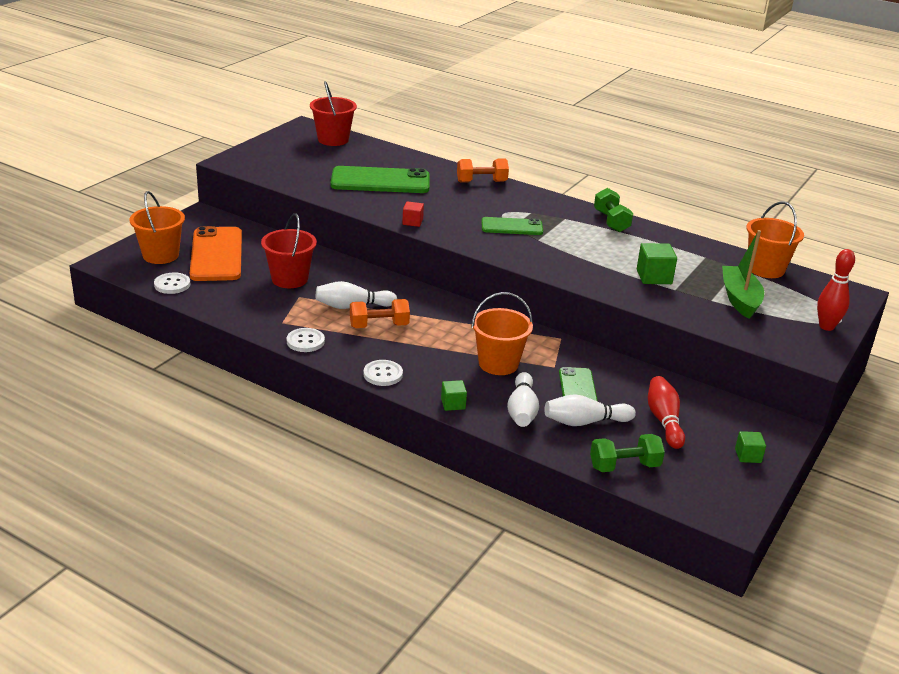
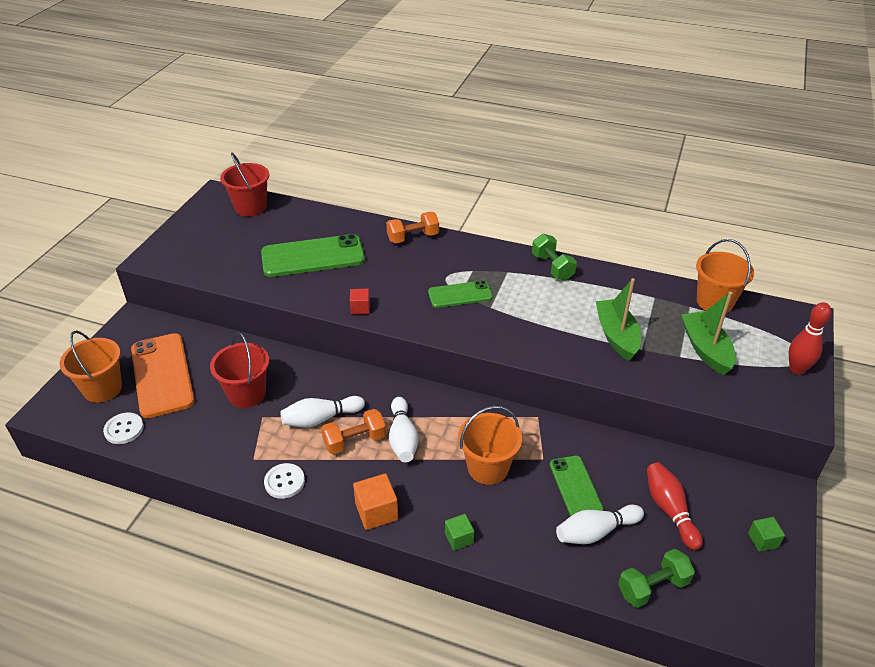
camera: 10 degrees left, 10 degrees up
(383, 374) = (376, 512): white button -> orange cube
(522, 410) = (530, 531): white bowling pin -> white bowling pin (402, 438)
(654, 277) = (616, 336): green cube -> green boat

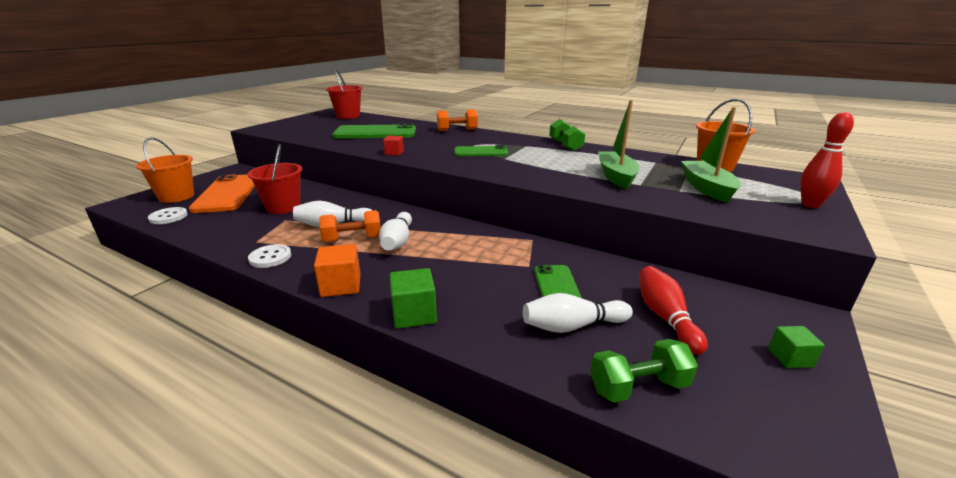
camera: 10 degrees right, 15 degrees down
(459, 538) = (414, 314): green cube -> green cube, size x1.59
(488, 468) = (469, 266): orange bucket -> none

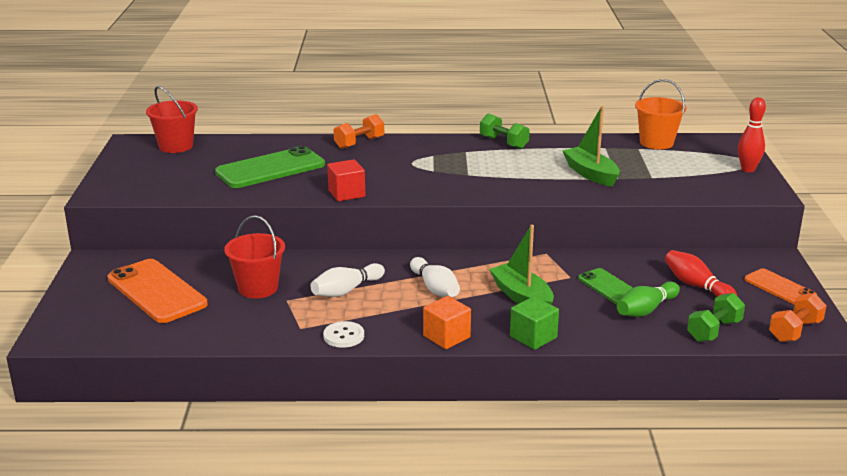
camera: 30 degrees left, 0 degrees up
(168, 217) = (147, 334): white button -> none
(176, 196) = (98, 312): orange bucket -> none
(353, 239) = (391, 298): orange dumbbell -> orange dumbbell (795, 331)
(394, 153) = (346, 193): red cube -> red cube, size x1.59
(481, 152) = (434, 171): green phone -> none
(572, 326) = (646, 310): white bowling pin -> green bowling pin
(707, 188) = (669, 170): green boat -> green boat (522, 297)
(790, 358) = (780, 288): green cube -> orange phone

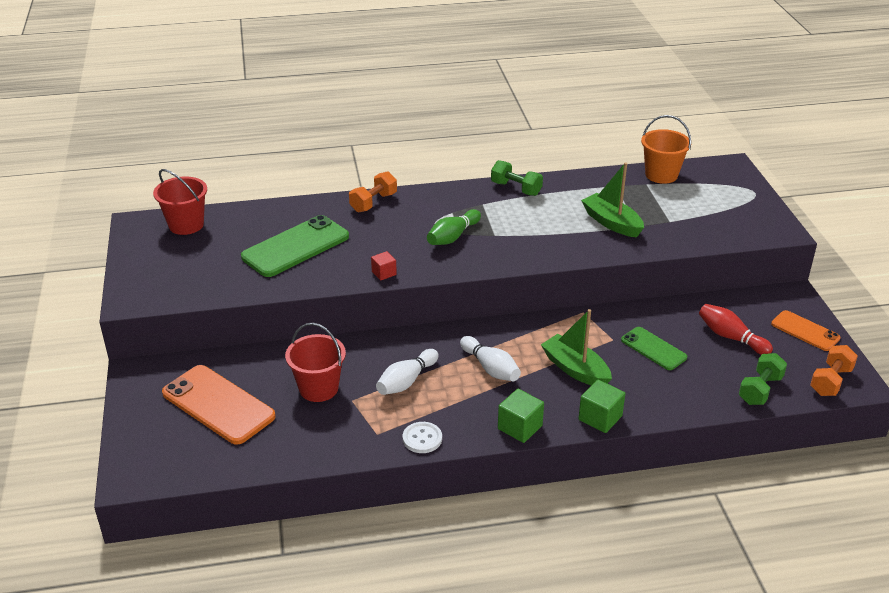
camera: 10 degrees left, 10 degrees up
(346, 193) = (384, 273): red cube -> red cube, size x0.63
(446, 337) = (520, 427): orange cube -> green cube
(646, 310) = (693, 372): green bowling pin -> green bowling pin (453, 237)
(748, 169) = (755, 202): red bowling pin -> none

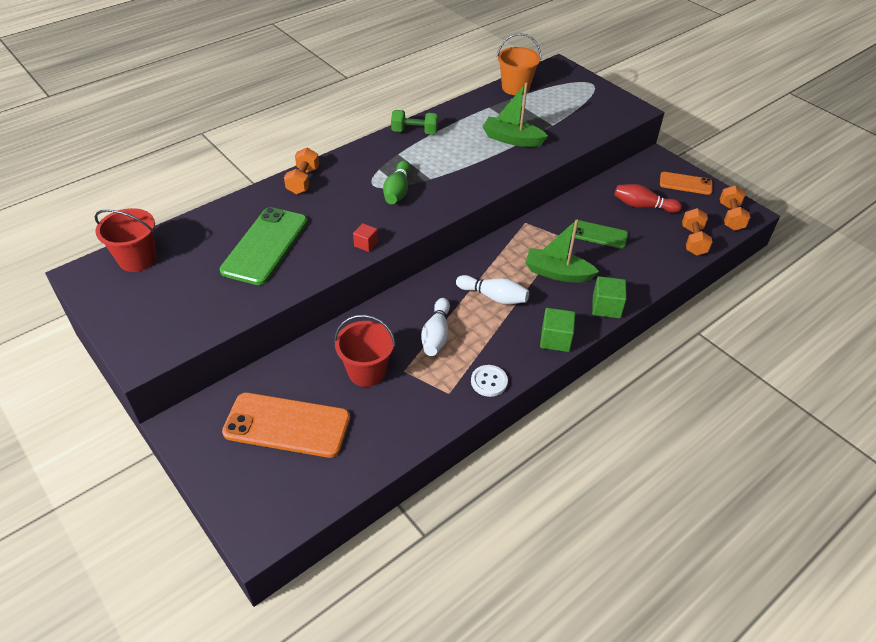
camera: 30 degrees left, 10 degrees up
(760, 390) = (693, 241): green dumbbell -> orange dumbbell

